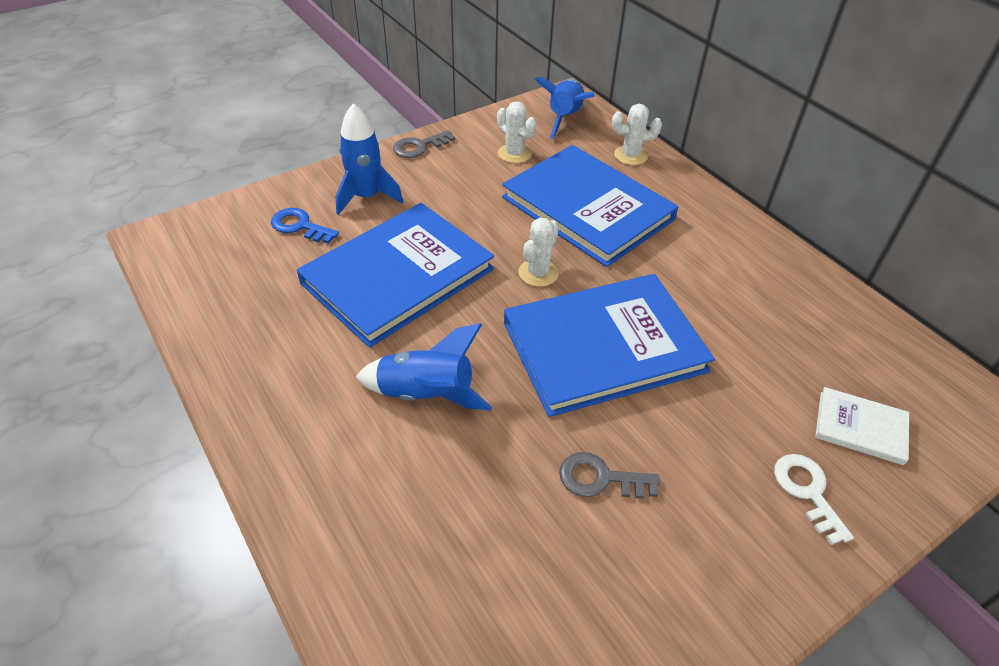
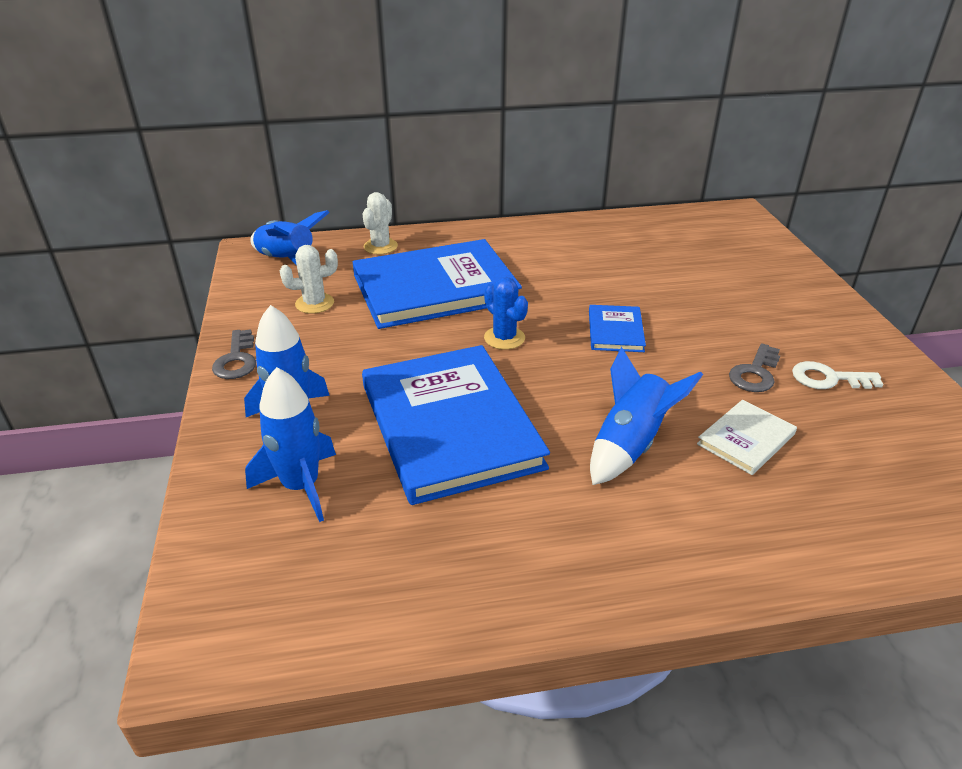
camera: 65 degrees left, 10 degrees down
(300, 226) = (301, 486): blue key -> blue rocket
(538, 273) = (504, 338): white cactus -> blue cactus
(603, 346) = (615, 331): blue book -> blue book, size x0.45
(807, 491) = (785, 293): white key -> white key (828, 378)
(860, 428) = (736, 256): white book -> white book (746, 439)

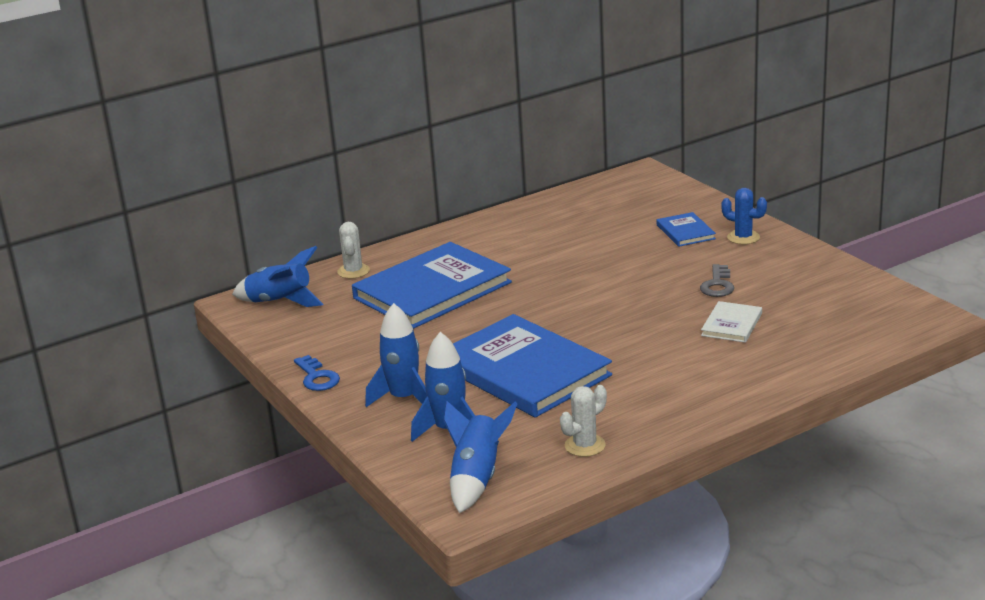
camera: 20 degrees left, 10 degrees down
(236, 360) = (317, 377): grey key -> blue key
(314, 303) = (340, 326): white cactus -> white cactus (585, 445)
(504, 338) = (519, 309): blue cactus -> blue cactus (743, 237)
(615, 331) = (600, 284): blue book -> blue book (685, 232)
(630, 444) = (657, 348): blue rocket -> blue rocket (477, 478)
(828, 378) = (769, 275): white key -> none

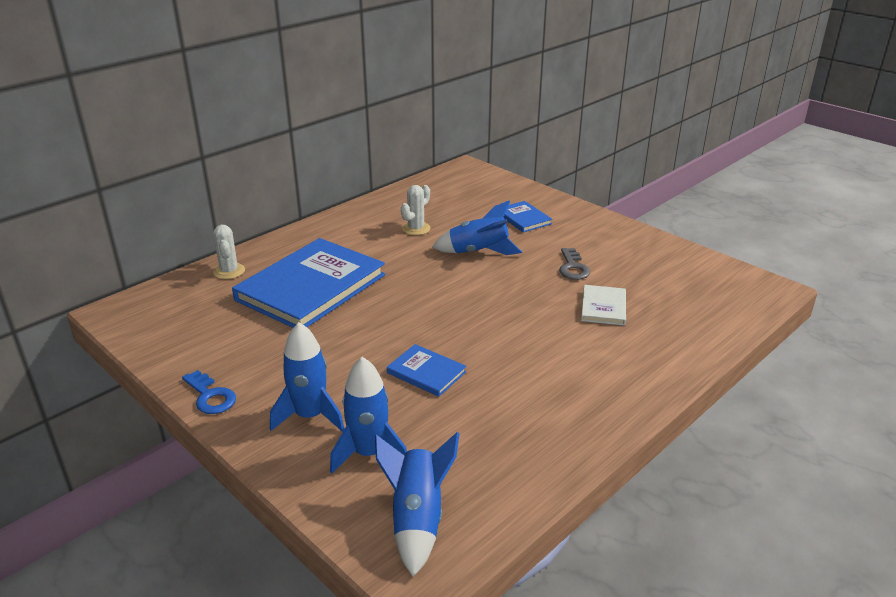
camera: 15 degrees left, 5 degrees up
(280, 302) = (159, 309): blue rocket -> blue rocket (478, 252)
(523, 371) = (426, 372): blue book -> blue book, size x0.45
(585, 445) = (519, 461): white cactus -> white cactus (416, 229)
(743, 237) = (574, 221): blue cactus -> none

